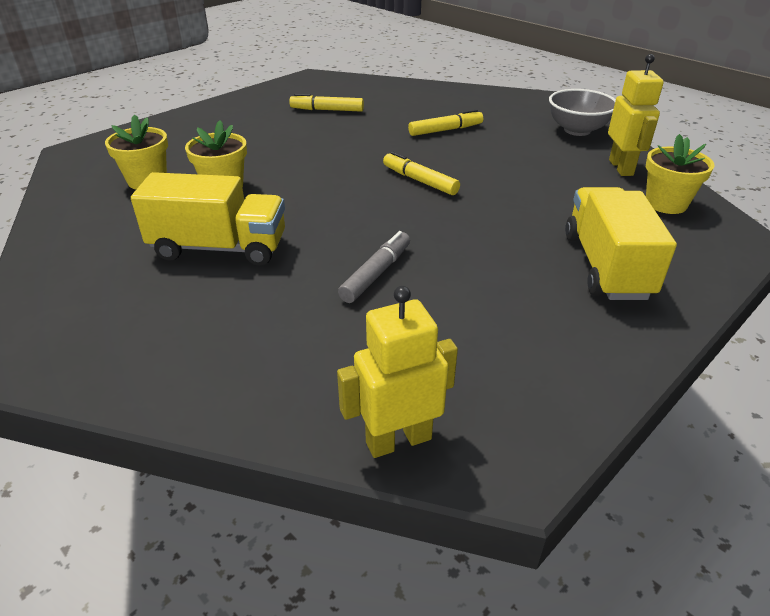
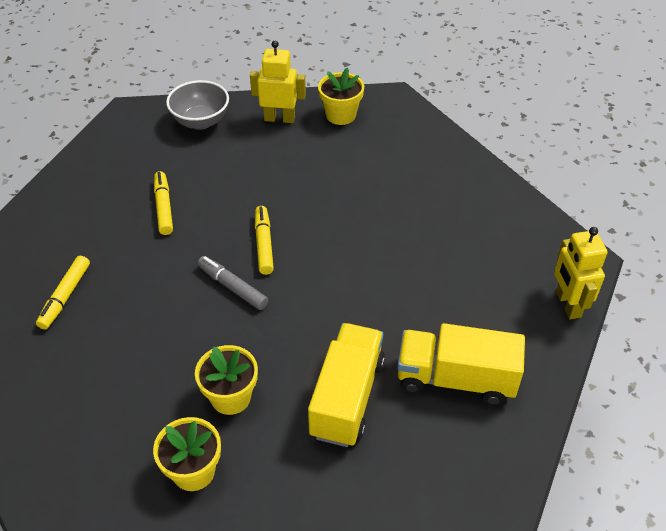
camera: 80 degrees left, 10 degrees up
(376, 274) = (403, 293): grey marker -> grey marker (233, 287)
(420, 181) = (264, 244): yellow marker -> yellow marker turned 120 degrees clockwise
(606, 266) = (413, 170): yellow truck -> yellow truck (456, 379)

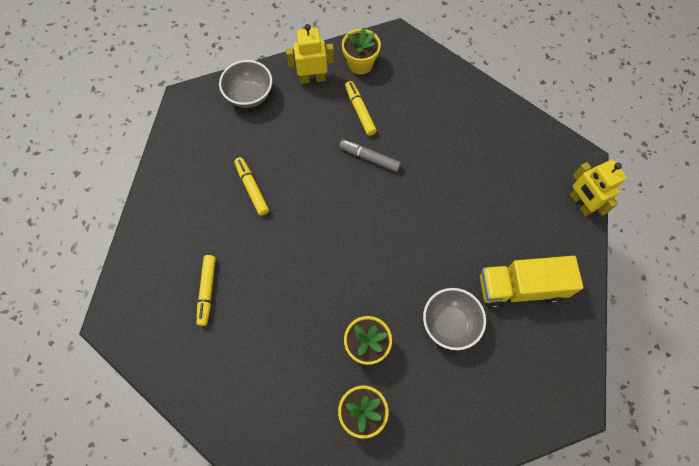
camera: 15 degrees left, 20 degrees up
(233, 287) = (333, 249): grey marker -> grey marker (369, 158)
(264, 244) = (343, 204): yellow marker -> yellow marker (360, 111)
(347, 398) = (449, 323): yellow truck -> grey bowl

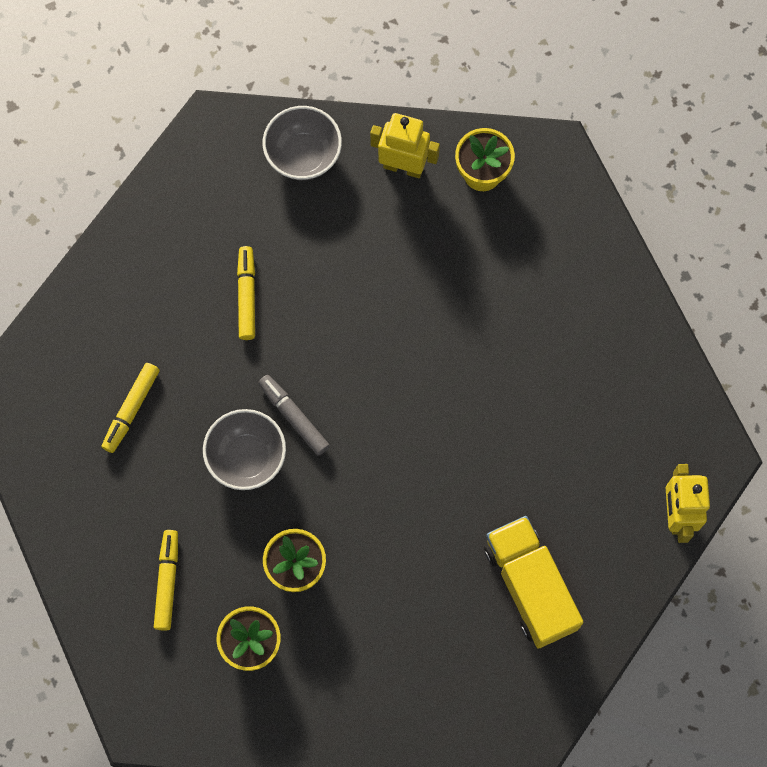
camera: 25 degrees right, 5 degrees up
(360, 111) = (445, 246): yellow marker -> yellow marker (167, 581)
(369, 158) = (424, 322): grey marker -> grey marker (294, 417)
(449, 323) = (413, 589): grey bowl -> grey bowl (247, 458)
(520, 287) = (530, 587): yellow truck -> yellow truck turned 45 degrees clockwise

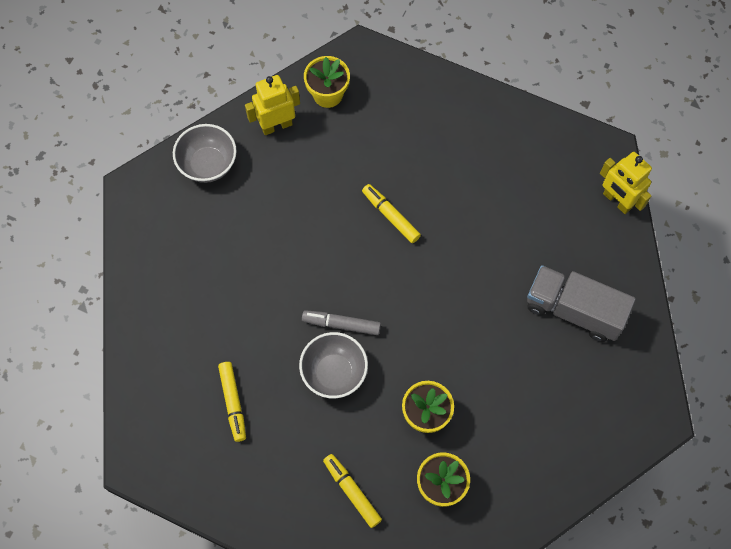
camera: 40 degrees left, 5 degrees down
(247, 296) = (246, 274): yellow marker -> yellow marker (390, 216)
(530, 587) = (574, 310): yellow truck -> grey truck

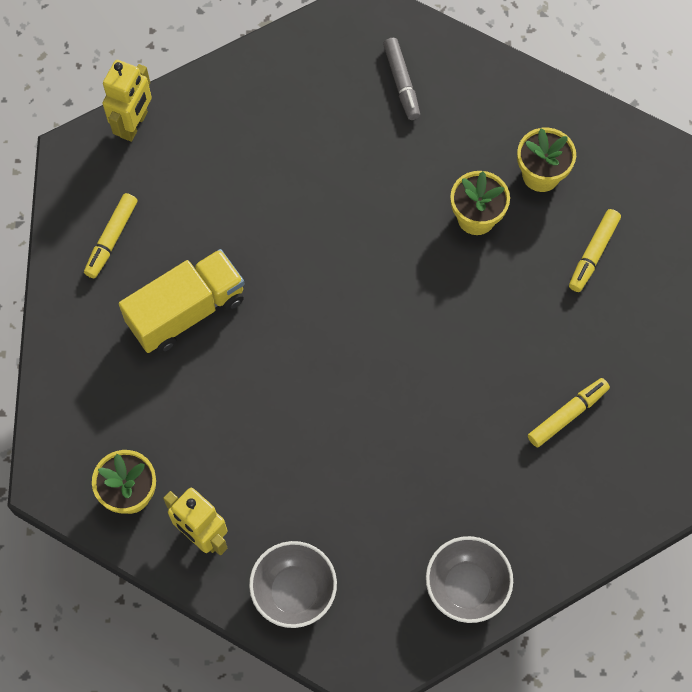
camera: 115 degrees left, 0 degrees up
(334, 373) = (479, 326): grey bowl -> grey bowl (466, 587)
(341, 324) = (420, 343): grey marker -> grey marker (401, 83)
(390, 216) = (263, 349): yellow marker -> yellow marker (111, 239)
(444, 178) = (186, 311): none -> yellow truck
(574, 310) = (287, 122): grey truck -> none

